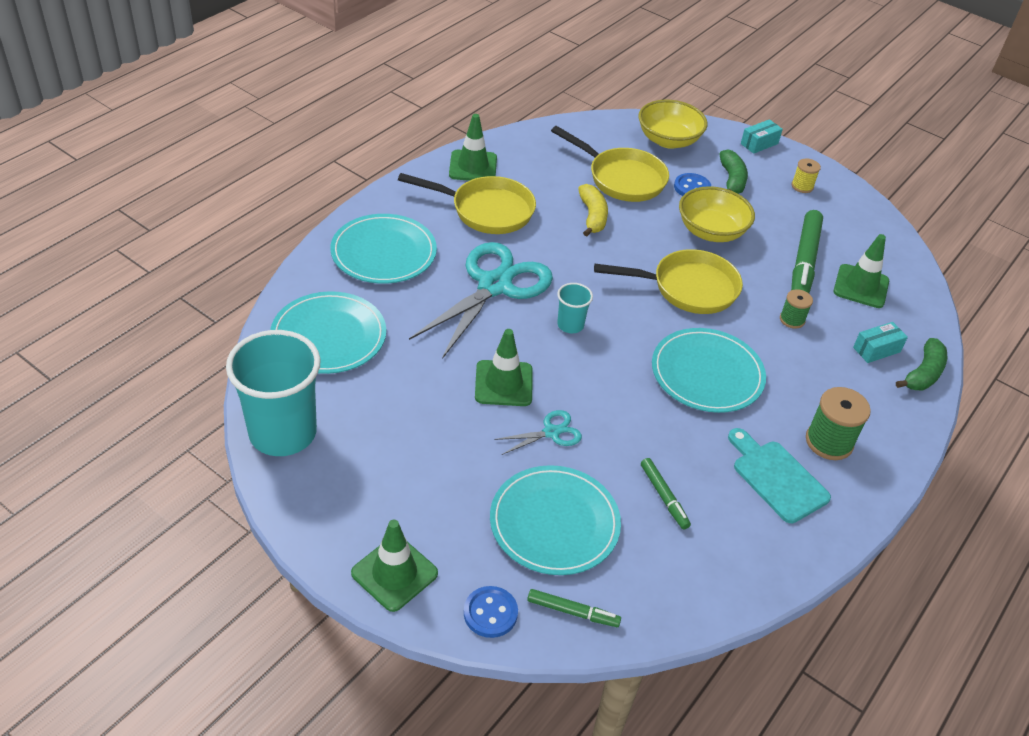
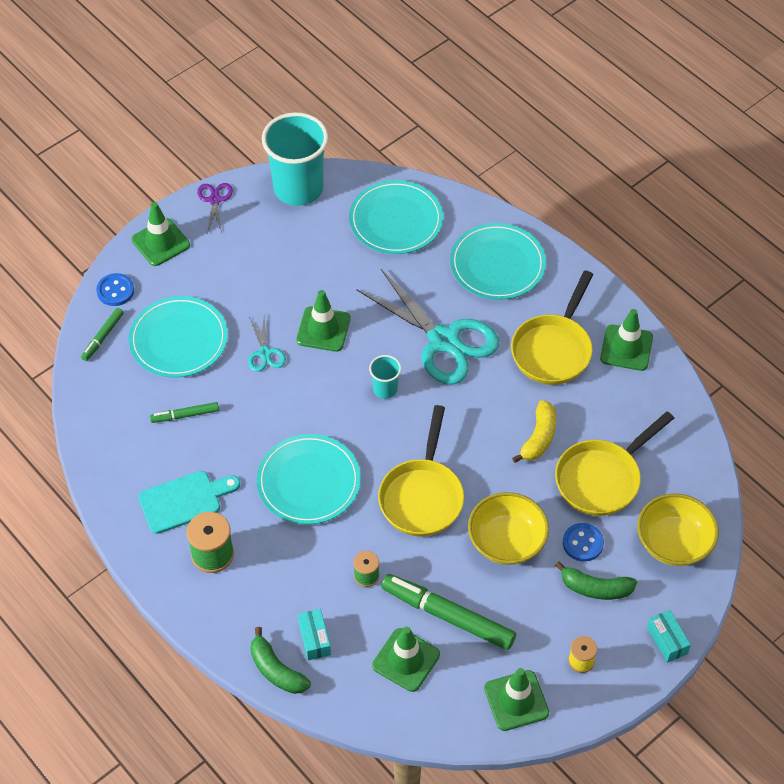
camera: 105 degrees right, 10 degrees up
(309, 522) = (215, 200): none -> purple scissors
(592, 216) = (538, 438): yellow banana -> yellow banana turned 75 degrees counterclockwise
(858, 220) = (516, 700): none -> green traffic cone

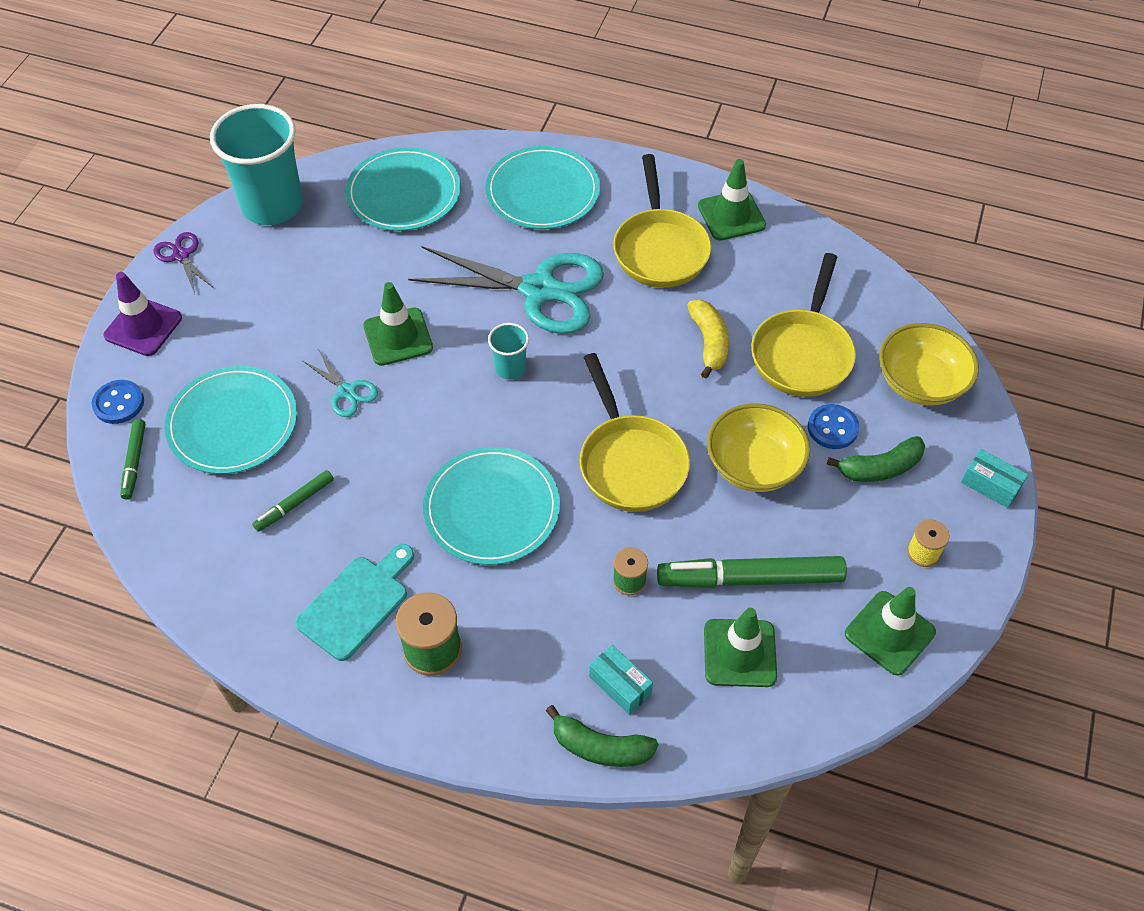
camera: 30 degrees left, 0 degrees up
(161, 242) = (143, 327): green traffic cone -> purple traffic cone

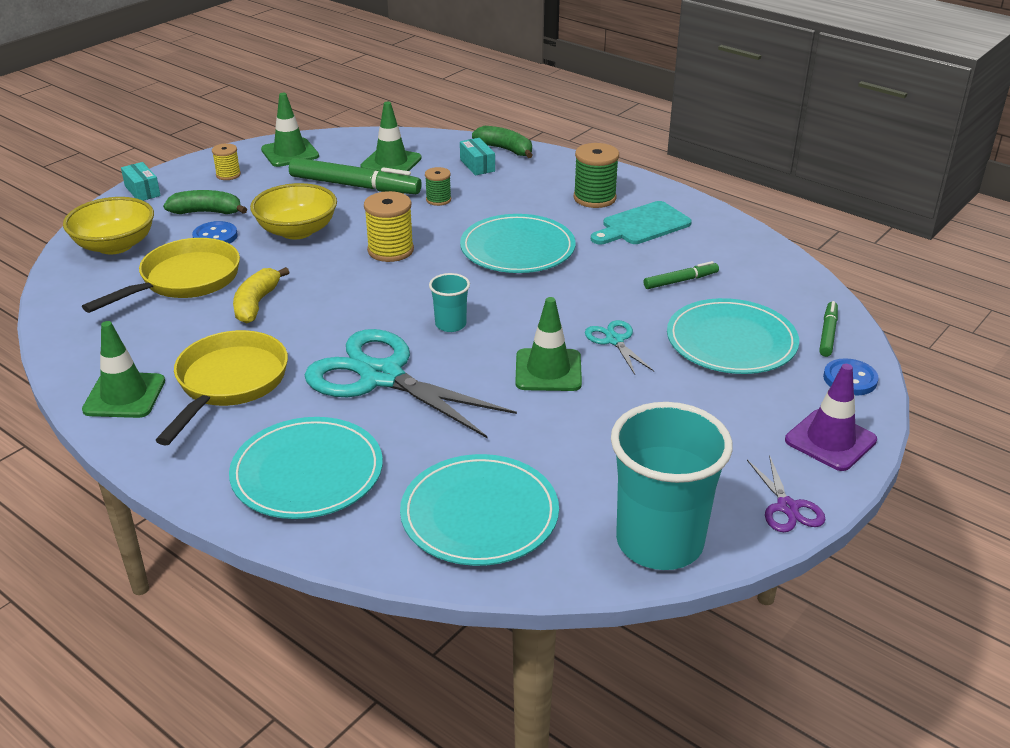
camera: 160 degrees left, 20 degrees down
(630, 462) = (390, 250): yellow pan -> yellow spool

